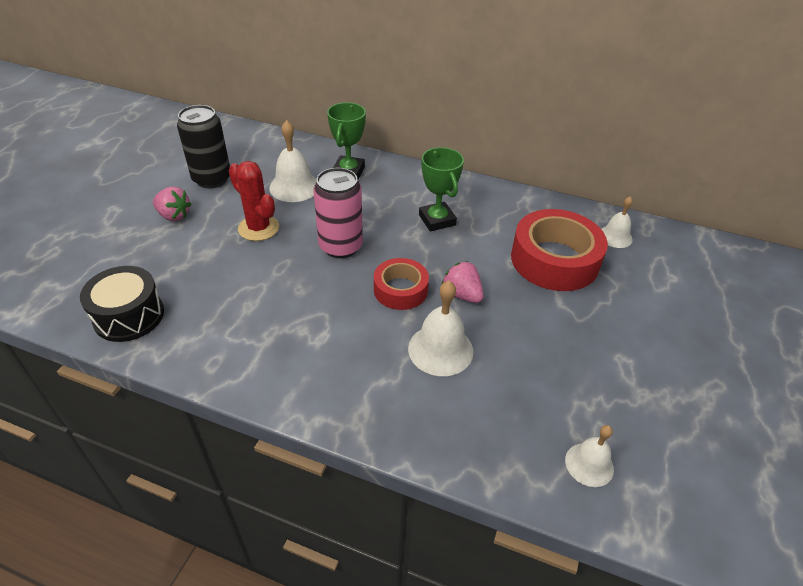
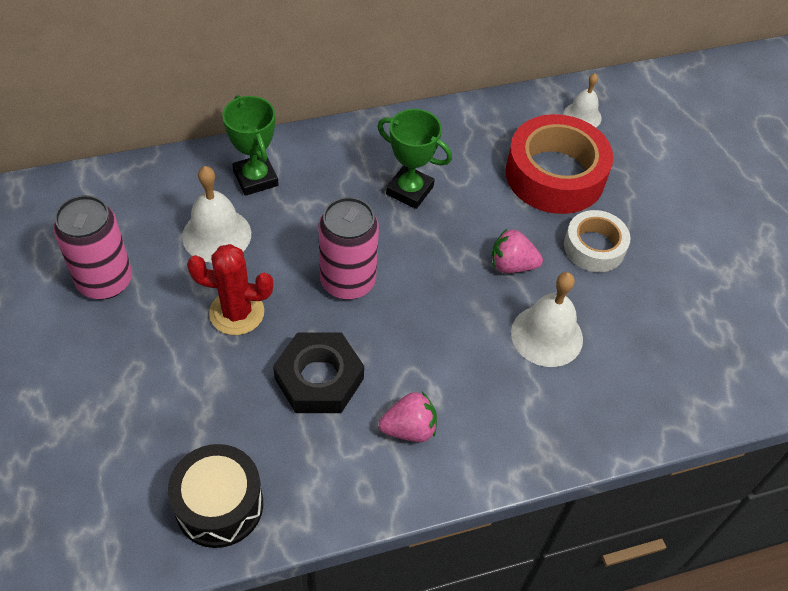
camera: 40 degrees left, 10 degrees up
(174, 216) = (118, 357): pink strawberry -> pink strawberry (409, 429)
(212, 179) = (105, 281): black can -> pink can
(262, 286) = (319, 378): none -> black nut
(400, 290) = (454, 295): red tape -> none
(539, 317) = (594, 247): none -> white tape
(589, 464) = (739, 362): white bell -> none

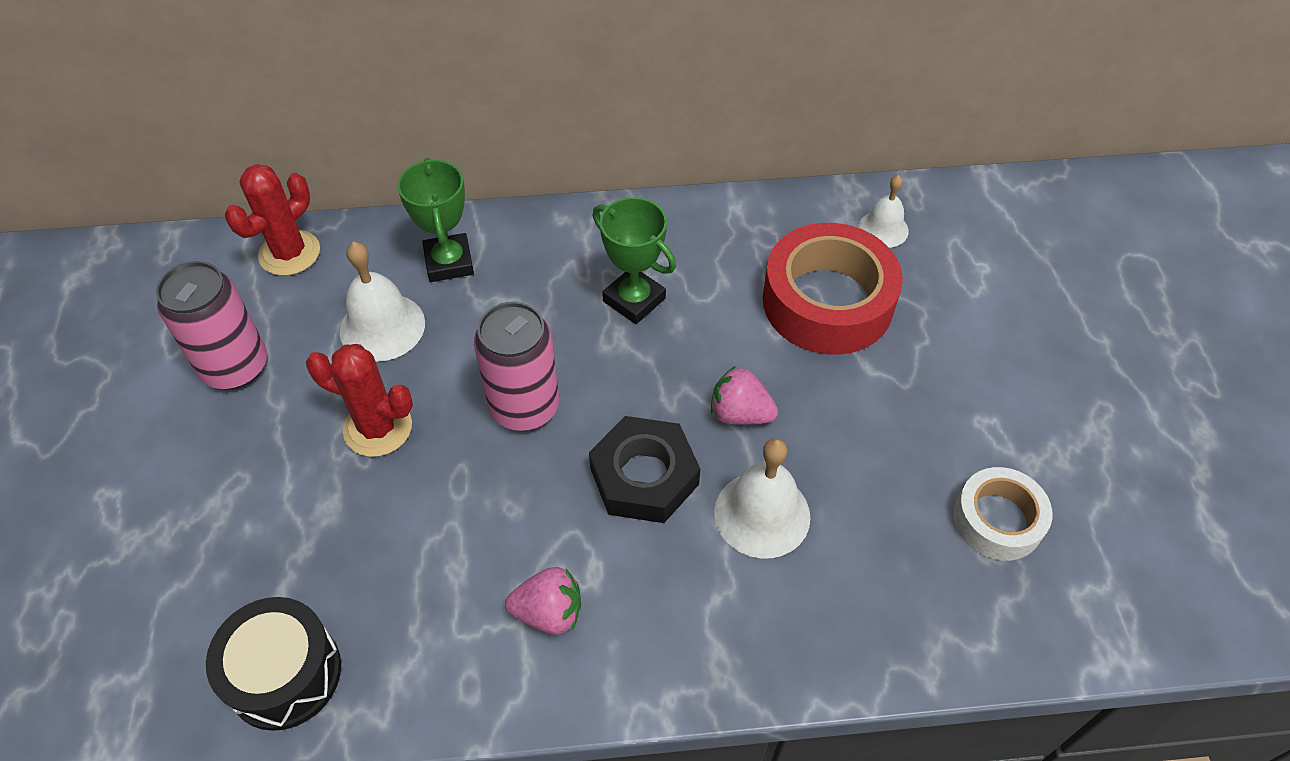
camera: 15 degrees right, 0 degrees up
(122, 186) = (289, 253): none -> red cactus
(319, 378) = (453, 527): black nut -> black nut (644, 476)
(594, 247) = (856, 404): white tape -> white tape (997, 520)

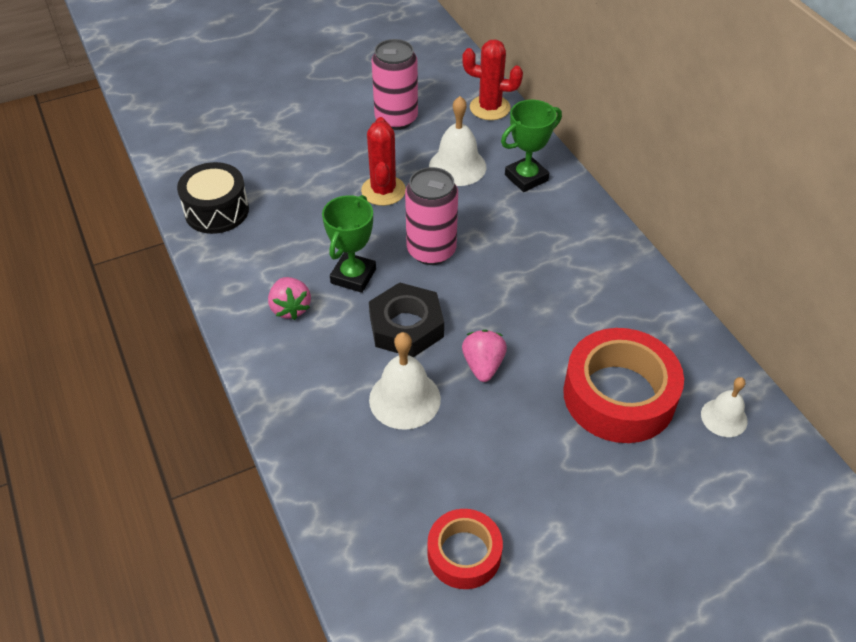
camera: 70 degrees right, 5 degrees down
(634, 300) = (551, 279): green trophy -> green trophy (353, 276)
(997, 520) = (464, 554): white tape -> red tape

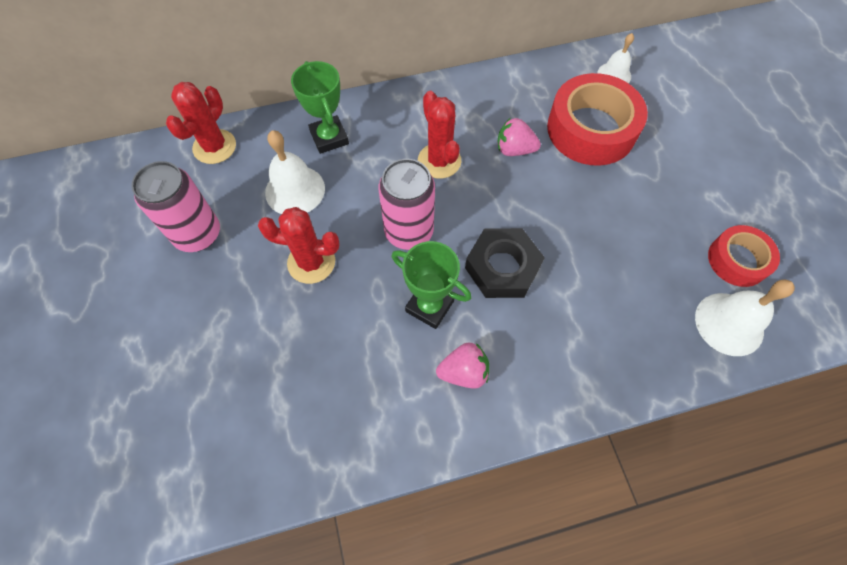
camera: 80 degrees left, 15 degrees up
(217, 211) = (293, 447): black drum -> none
(404, 399) = (586, 281): white bell -> white bell (729, 323)
(483, 365) = (554, 214): pink strawberry -> pink strawberry (514, 150)
(524, 262) = (439, 161): none -> red cactus

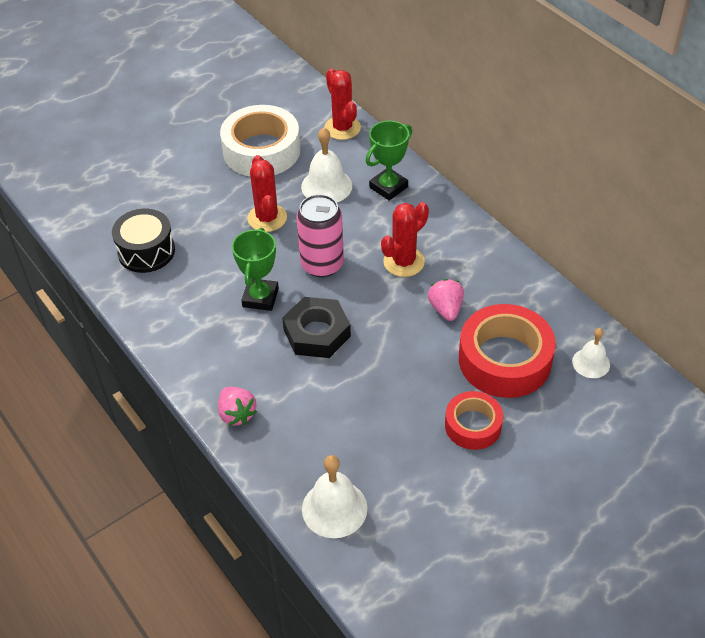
camera: 70 degrees right, 15 degrees down
(198, 234) = (261, 150): pink can -> white tape
(214, 147) = (342, 128): red cactus -> red cactus turned 60 degrees clockwise
(294, 414) = (146, 251): none -> black drum
(464, 372) = (213, 334): pink strawberry -> pink strawberry (237, 414)
(737, 260) = (408, 506): red tape -> red tape (473, 425)

